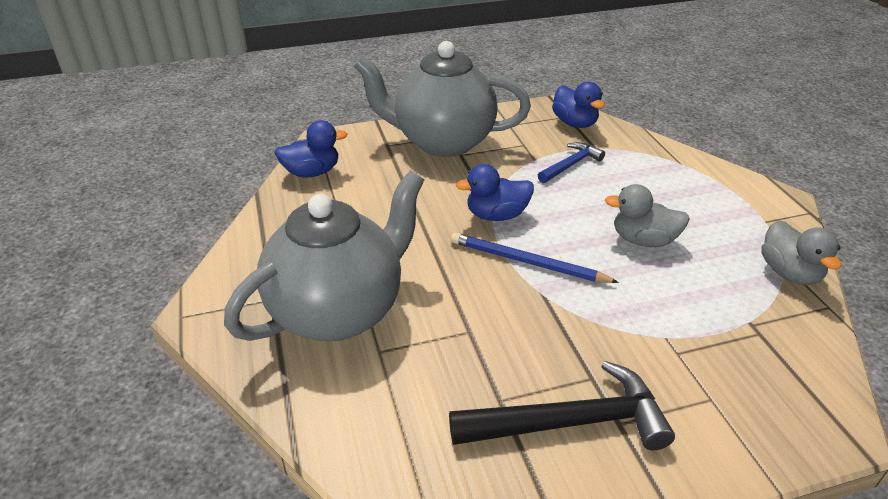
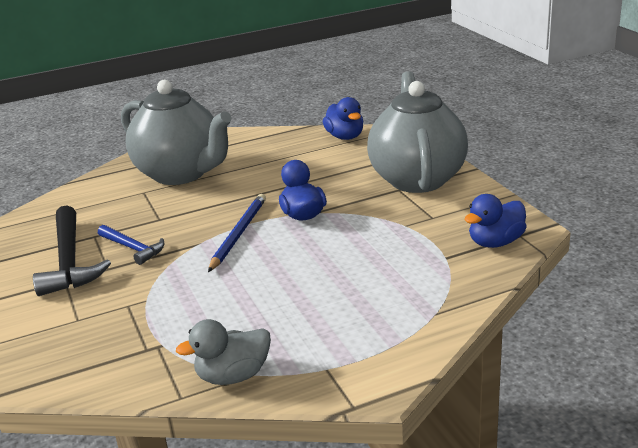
camera: 85 degrees right, 10 degrees down
(570, 165) = (402, 244): blue hammer -> blue hammer (133, 248)
(643, 240) = (277, 288): grey duck -> none

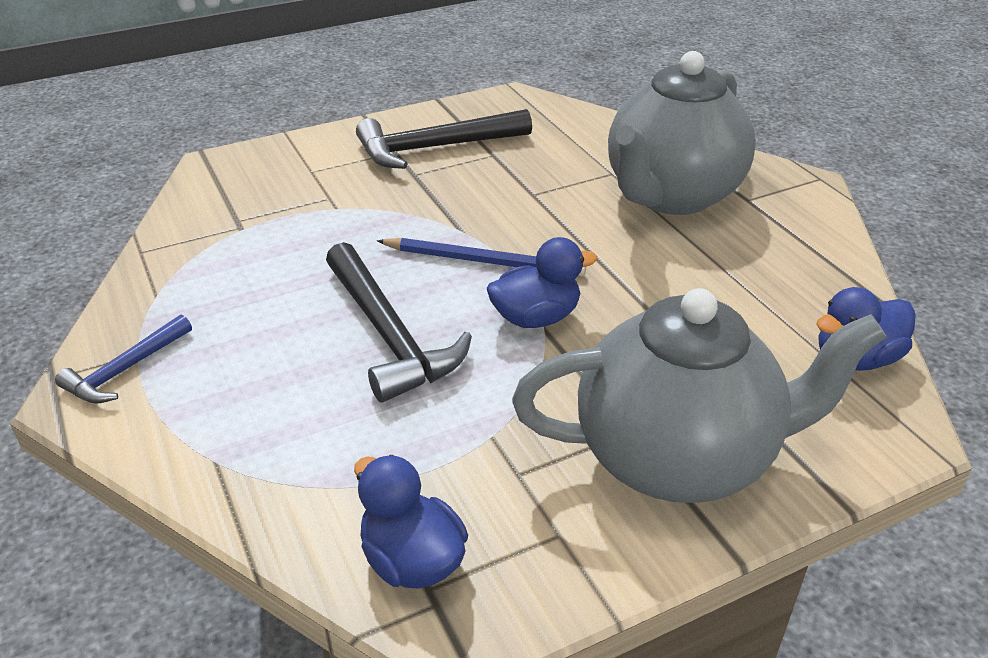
camera: 85 degrees right, 10 degrees up
(133, 248) = (458, 184): blue hammer -> blue hammer (125, 370)
(233, 376) = (159, 282): grey duck -> none
(314, 263) = (389, 335): none -> black hammer

